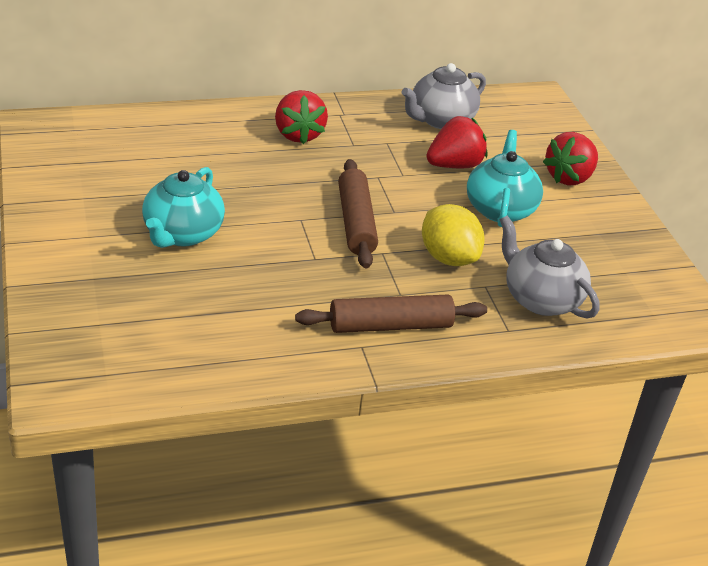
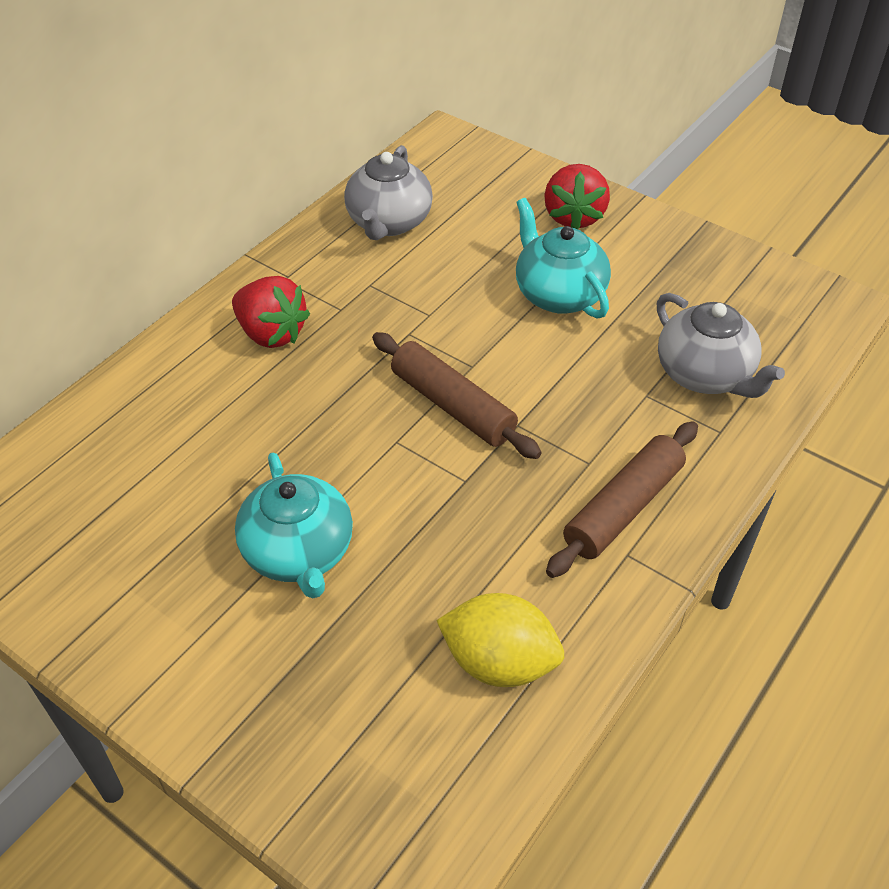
camera: 35 degrees left, 10 degrees up
(448, 258) = (580, 386): yellow lemon -> yellow lemon (499, 662)
(454, 165) = (462, 270): red strawberry -> none
(540, 299) = (705, 375): grey teapot -> grey teapot turned 135 degrees counterclockwise

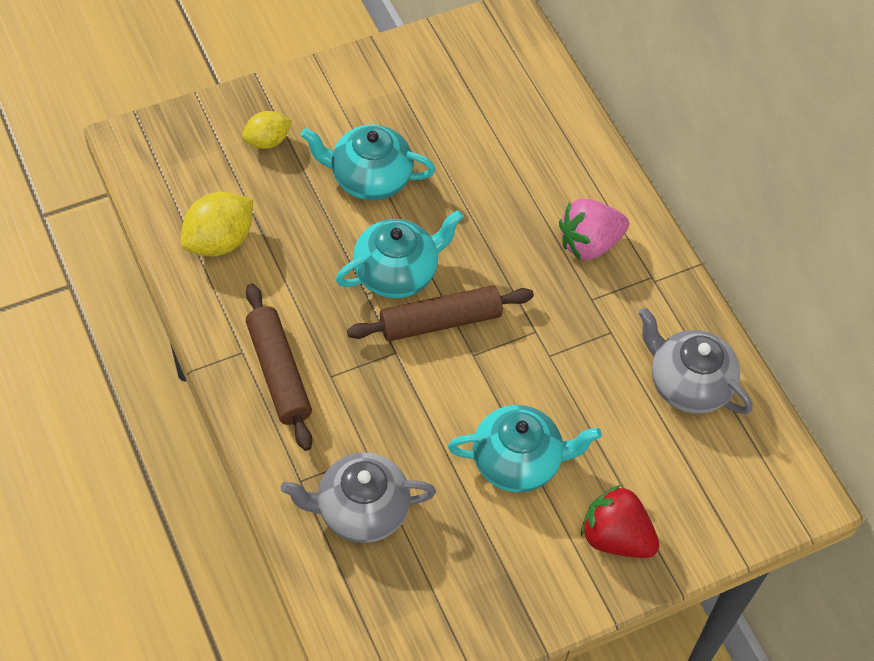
camera: 115 degrees right, 10 degrees up
(271, 333) = (589, 243): red strawberry -> pink strawberry
(304, 697) = (267, 141): none -> yellow lemon
(418, 466) = (397, 272): none -> turquoise teapot

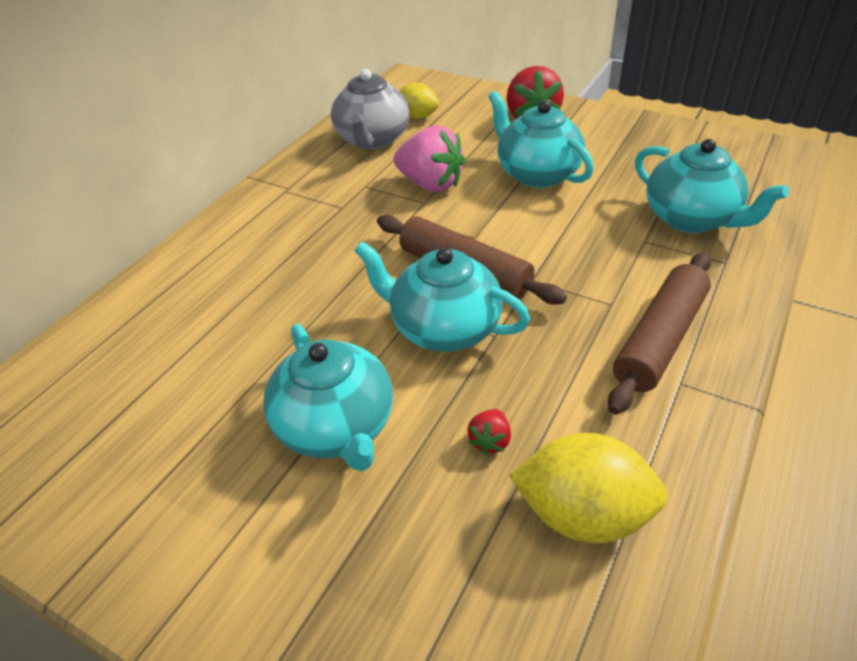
camera: 120 degrees left, 15 degrees down
(267, 141) = (367, 589): yellow lemon -> yellow lemon (417, 116)
(295, 236) = (490, 441): none -> red strawberry
(361, 510) = (691, 218): grey teapot -> turquoise teapot
(589, 243) = (279, 233): pink strawberry -> pink strawberry (430, 184)

